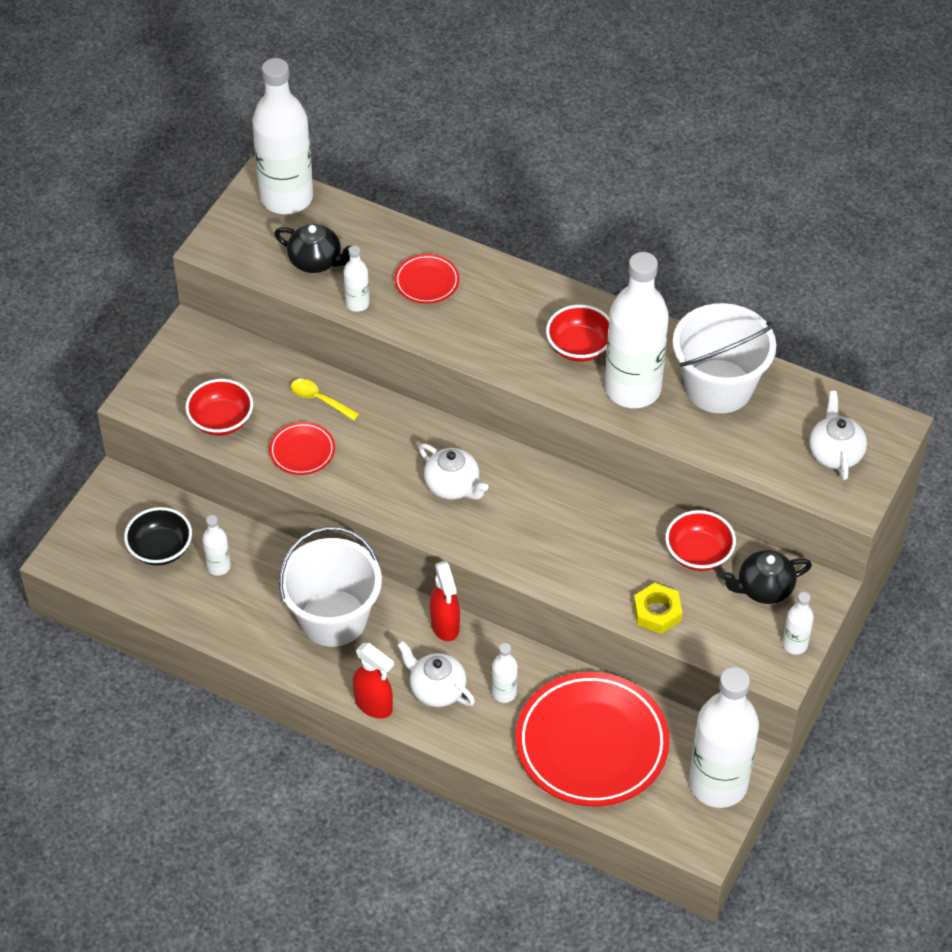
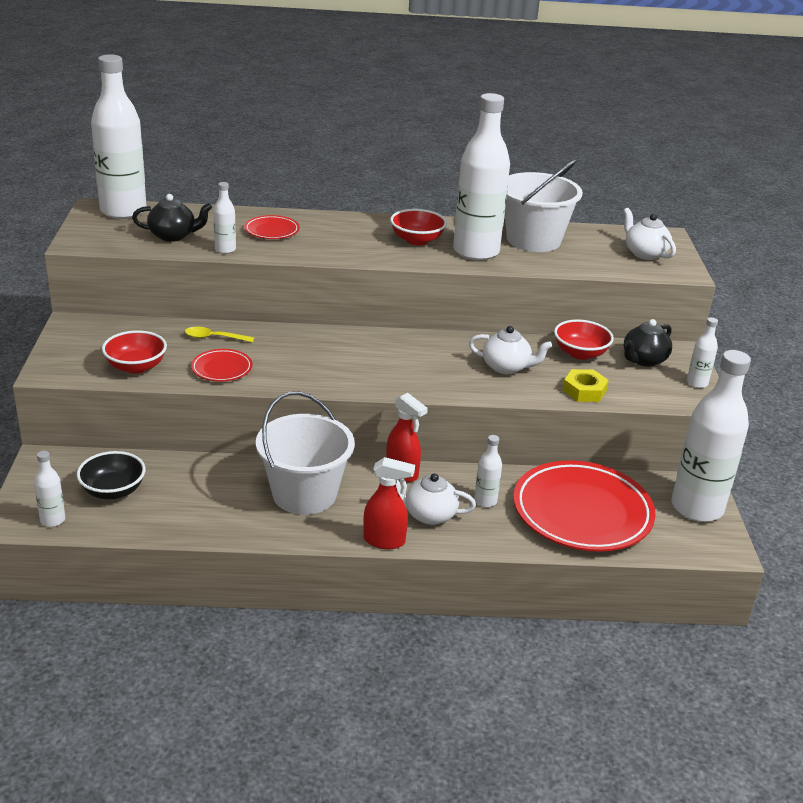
camera: 30 degrees left, 20 degrees down
(218, 566) = (176, 488): white bottle -> white bottle (53, 520)
(453, 486) = (363, 360): white teapot -> white teapot (506, 367)

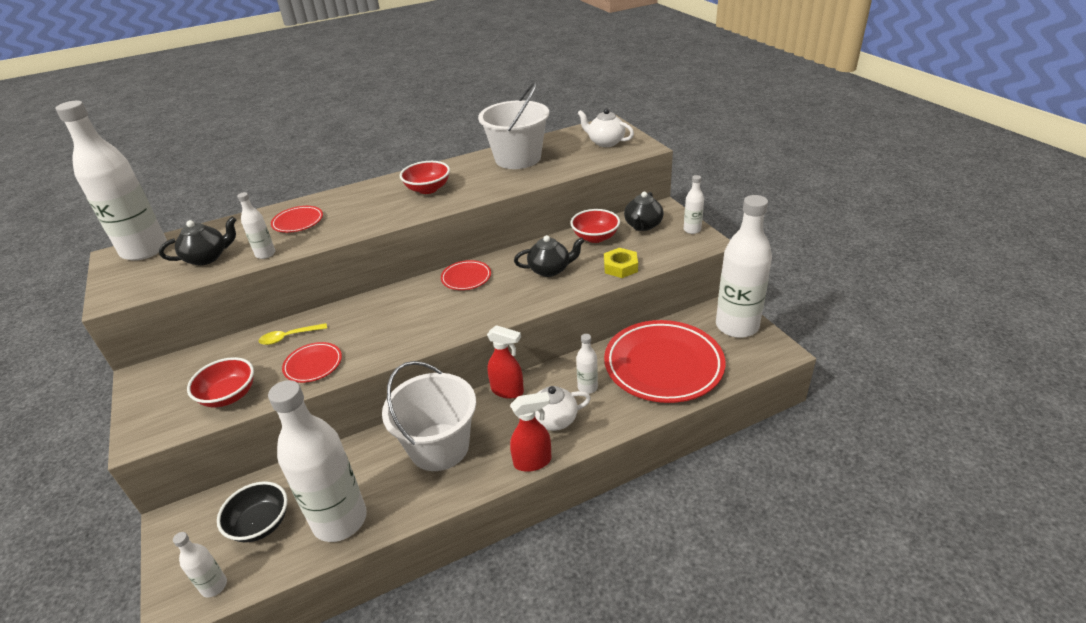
camera: 20 degrees left, 5 degrees up
(415, 345) = (466, 278): none -> red plate
(476, 251) = (481, 183): white bottle -> white bottle (340, 520)
(506, 367) = (550, 270): white teapot -> black teapot

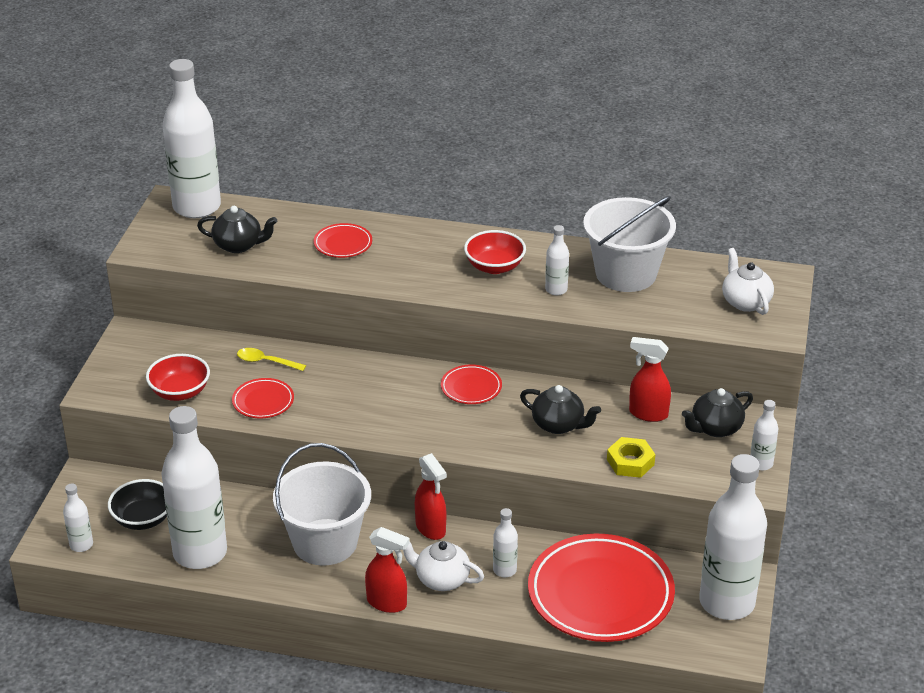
camera: 35 degrees right, 0 degrees up
(265, 254) = (286, 268): white bottle -> white bottle (556, 290)
(595, 237) = (648, 413): red bowl -> red spray bottle

